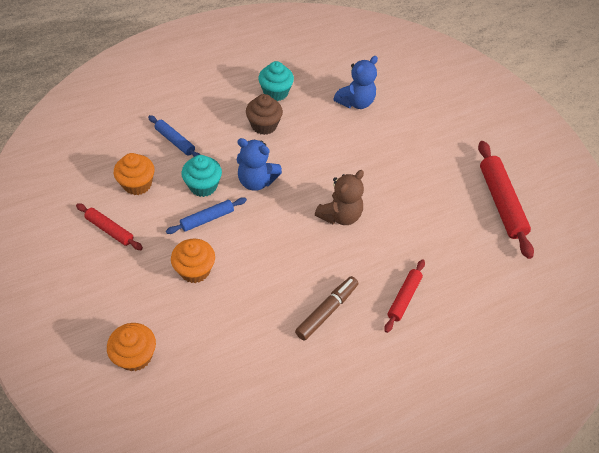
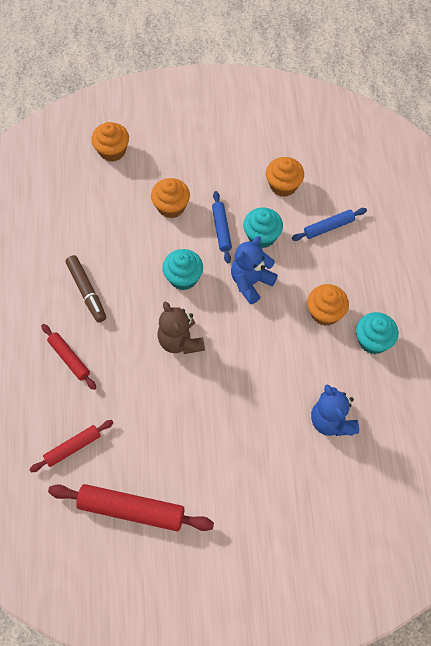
camera: 115 degrees right, 10 degrees up
(110, 230) = (239, 156): red rolling pin -> red rolling pin (73, 448)
(264, 125) = (325, 313): brown cupcake -> orange cupcake
(274, 233) = (183, 278): none -> turquoise cupcake

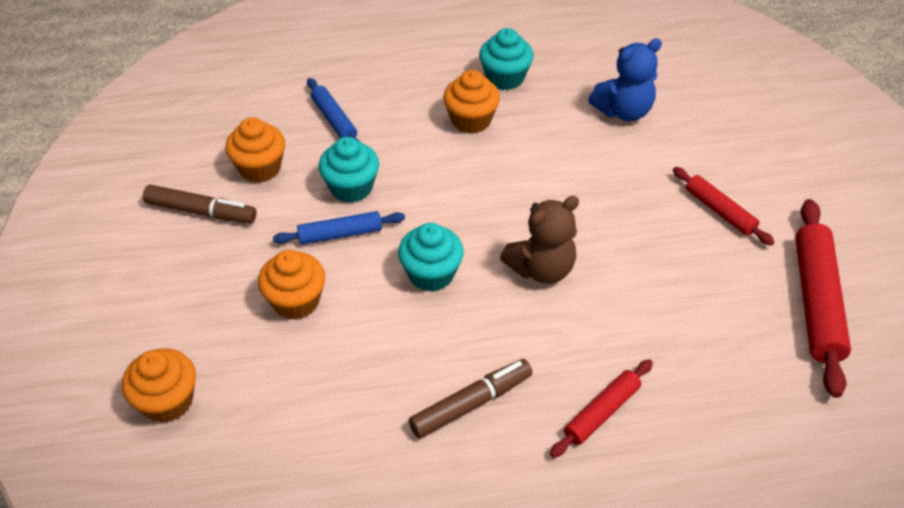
camera: 95 degrees left, 15 degrees down
(73, 448) = (751, 386): red rolling pin -> red rolling pin (719, 211)
(247, 157) = (201, 212): none -> brown marker
(251, 282) = (431, 195): blue teddy bear -> none

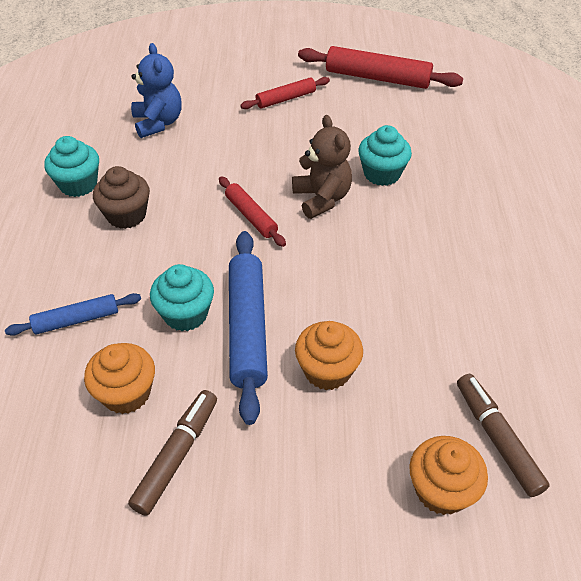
camera: 80 degrees left, 0 degrees up
(340, 234) = (247, 328): blue rolling pin -> blue rolling pin, size x1.74
(431, 274) = (313, 267): turquoise cupcake -> turquoise cupcake (382, 174)
(471, 120) = (126, 215): orange cupcake -> brown cupcake
(471, 404) = (453, 259): brown marker -> brown marker (497, 438)
(601, 412) = (463, 191): red rolling pin -> red rolling pin (251, 216)

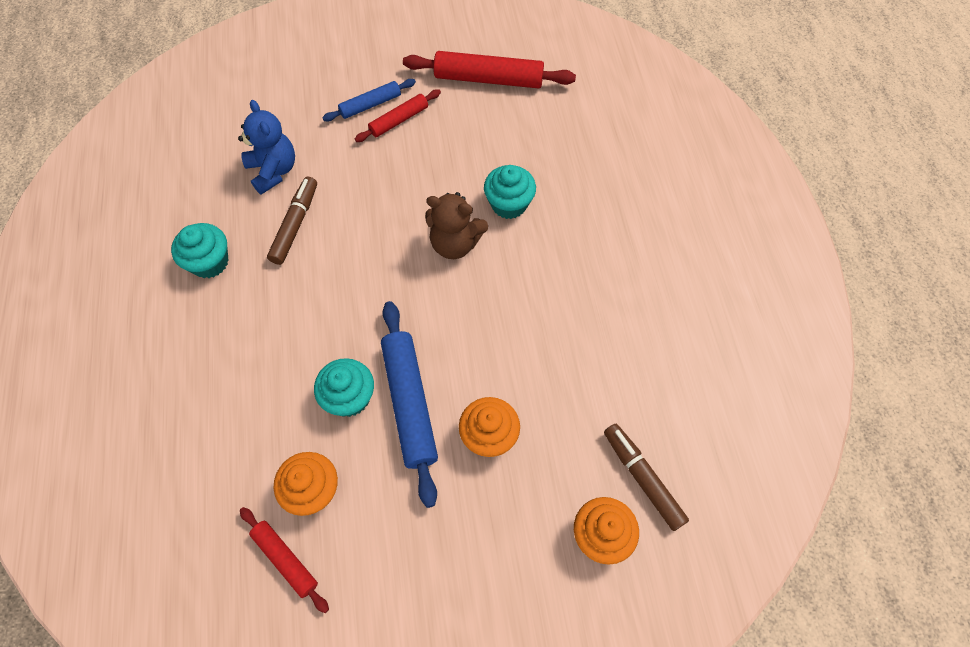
camera: 10 degrees left, 15 degrees up
(76, 320) = (248, 421): blue rolling pin -> blue rolling pin (370, 105)
(126, 215) = (267, 293): brown cupcake -> none
(177, 455) = (372, 544): brown marker -> brown marker (295, 224)
(251, 216) = (390, 275): red rolling pin -> red rolling pin (285, 560)
(322, 199) = (455, 243): brown teddy bear -> brown teddy bear turned 135 degrees clockwise

